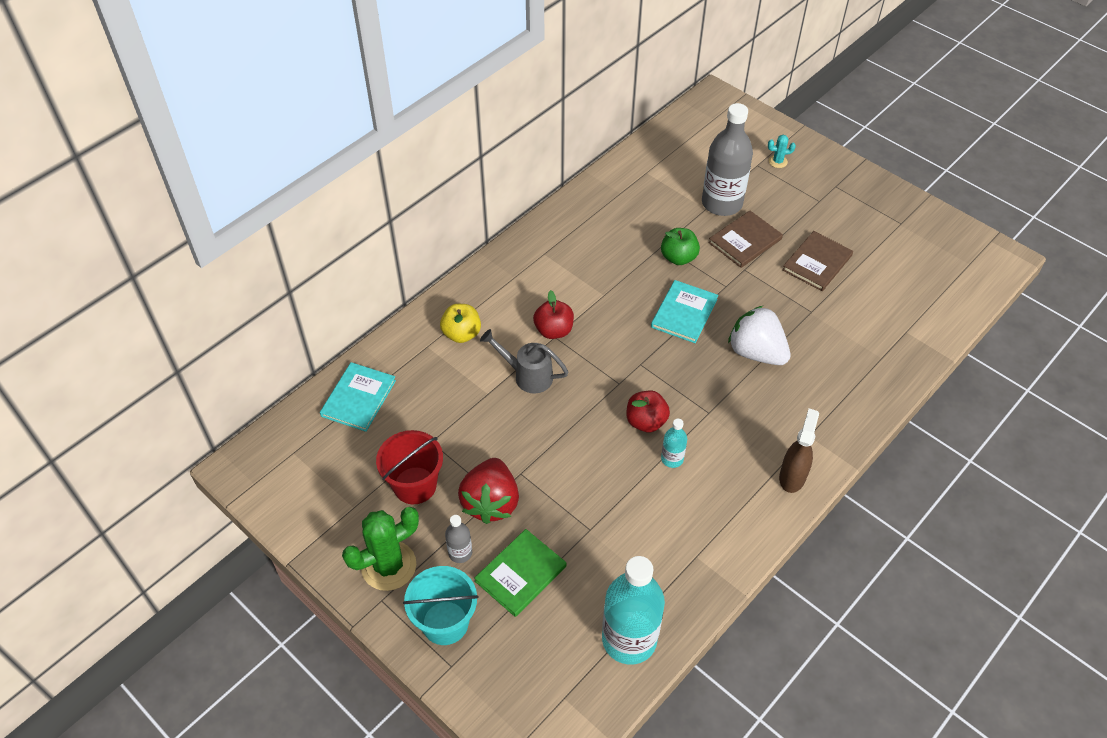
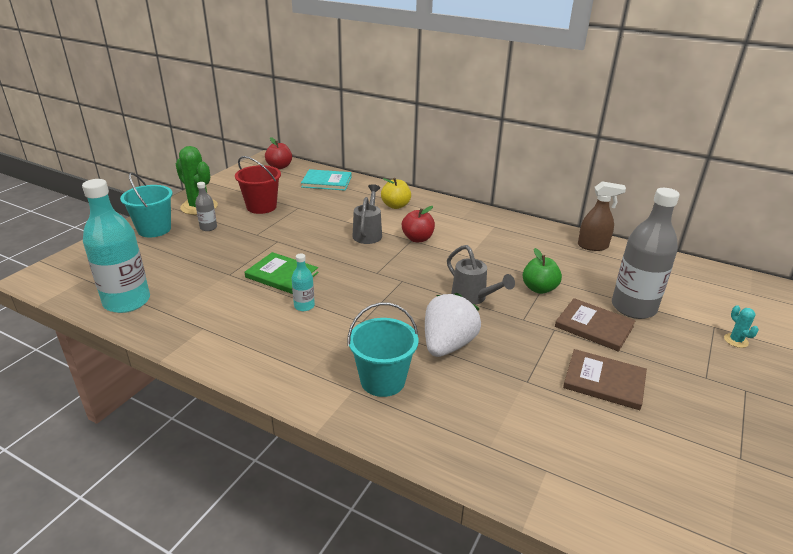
camera: 75 degrees right, 20 degrees down
(491, 502) = (250, 233): red strawberry -> none
(520, 574) = (190, 251): green book -> green book (282, 275)
(646, 421) = (340, 289): red apple -> red apple (279, 166)
(684, 313) = (473, 298): turquoise book -> grey watering can
(792, 476) = (297, 381): brown spray bottle -> brown spray bottle (593, 246)
(799, 411) = (382, 380): none -> turquoise bucket

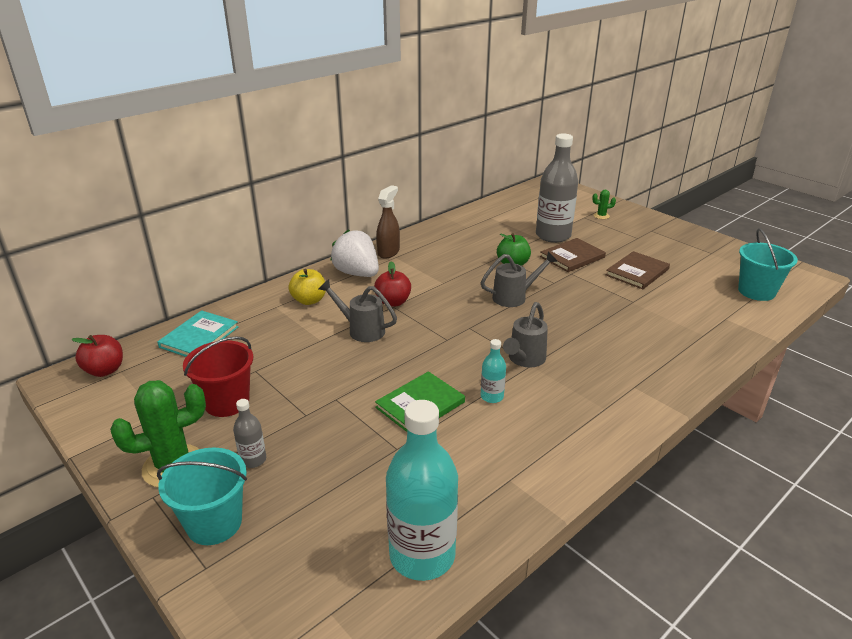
camera: 70 degrees left, 0 degrees up
(366, 316) = (524, 359): none -> grey watering can
(382, 380) = (623, 368): turquoise bucket -> turquoise bucket (756, 291)
(448, 345) = (581, 325): white strawberry -> white strawberry (357, 273)
(593, 246) = (458, 224): brown spray bottle -> brown spray bottle (388, 252)
(736, 340) = (601, 216): turquoise cactus -> green cactus

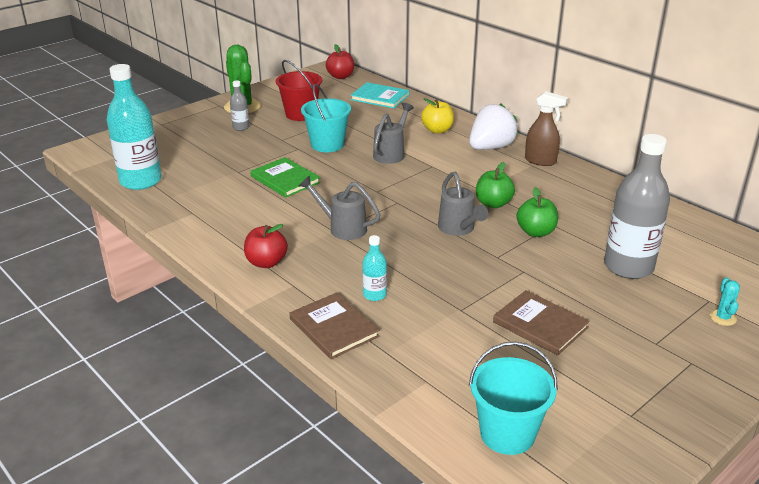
camera: 90 degrees right, 0 degrees up
(214, 523) = (192, 122): turquoise bucket -> turquoise bucket (327, 145)
(393, 302) = (439, 165): red apple -> red apple (266, 262)
(468, 279) = (493, 204): none -> green apple
(492, 396) = (290, 209): turquoise bottle -> turquoise bottle (374, 295)
(572, 257) = (568, 276): brown book -> brown book (333, 328)
(601, 216) = (722, 318): green cactus -> turquoise cactus

